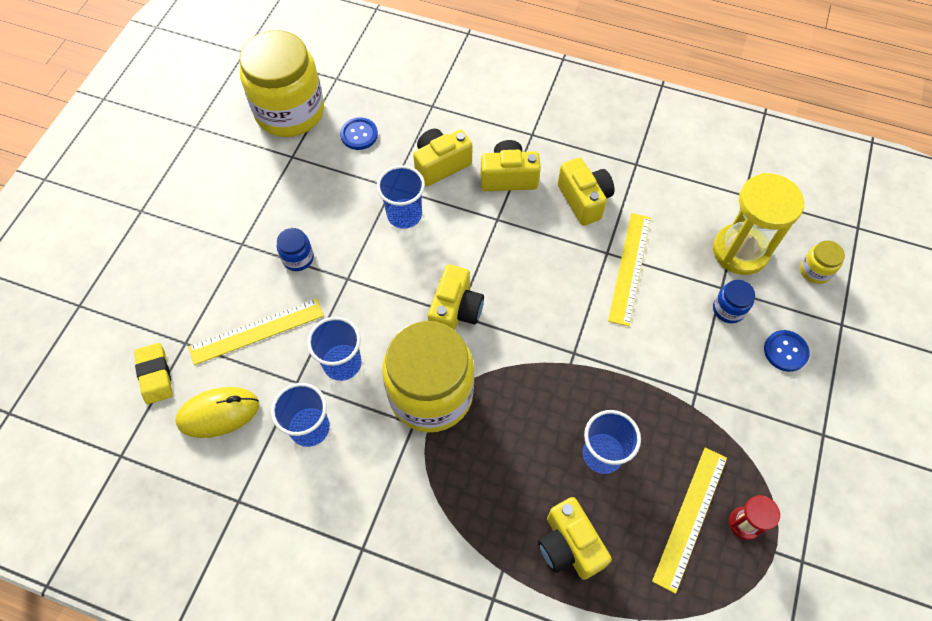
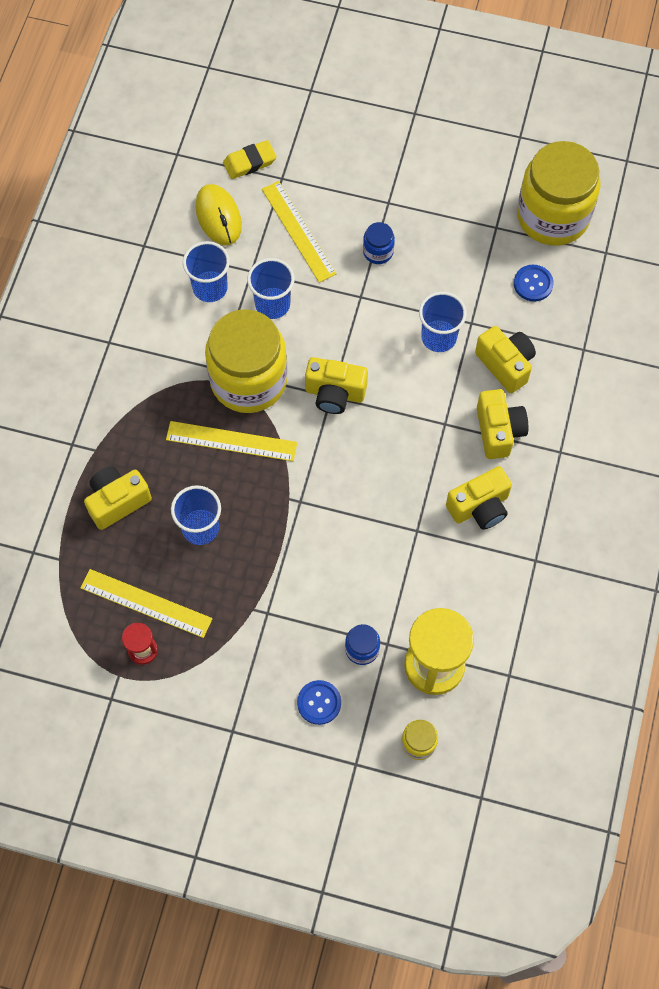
camera: 85 degrees right, 5 degrees up
(630, 268) = (401, 553): yellow ruler -> yellow ruler (231, 441)

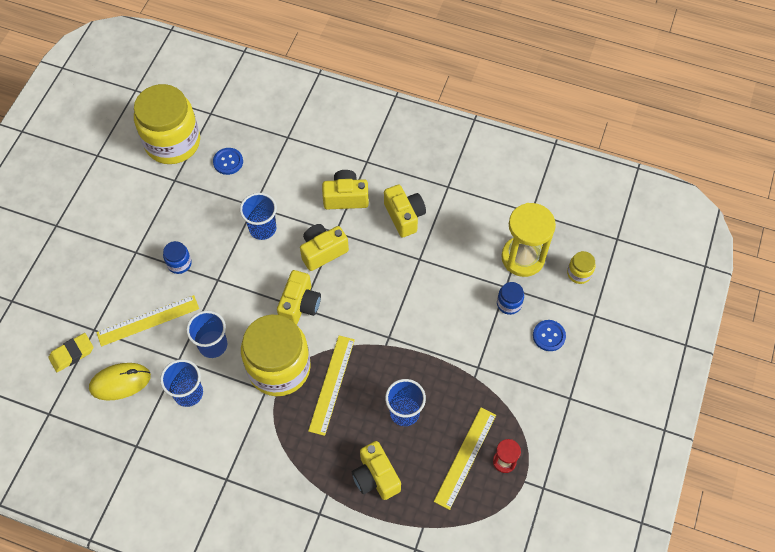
camera: 85 degrees left, 5 degrees down
(250, 162) = (72, 354): yellow eraser -> yellow eraser turned 75 degrees clockwise
(505, 364) = (292, 187): yellow camera -> yellow camera (323, 251)

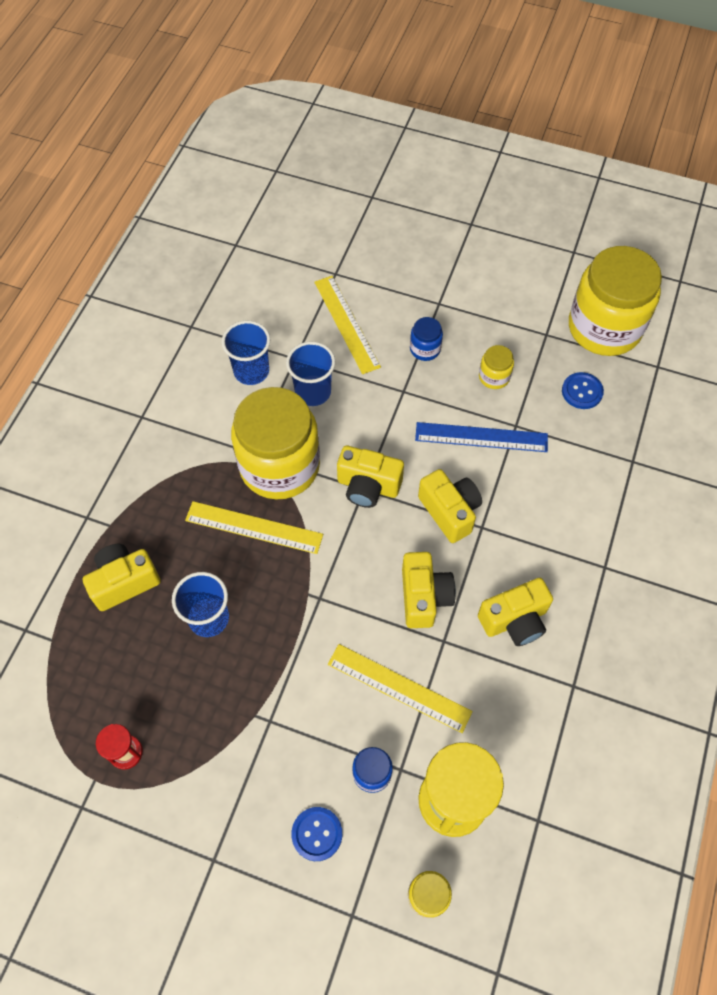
camera: 90 degrees right, 0 degrees up
(72, 354) = (305, 257): yellow eraser -> none
(120, 382) = (268, 304): yellow mouse -> none
(210, 217) = (494, 377): none -> yellow jar
(262, 228) = (481, 437): blue cup -> blue ruler
(346, 197) = (539, 539): yellow camera -> yellow camera (424, 597)
(465, 457) = (137, 698): yellow ruler -> yellow ruler (399, 688)

